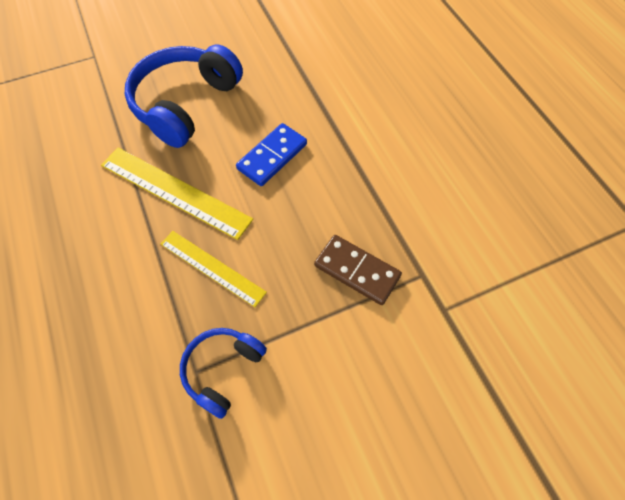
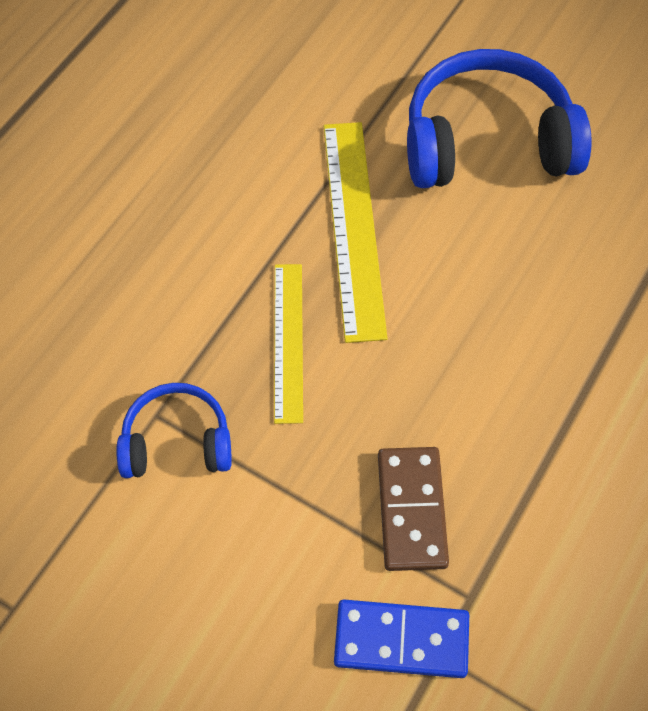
camera: 55 degrees right, 0 degrees up
(272, 156) = (496, 297): blue domino -> blue domino (401, 639)

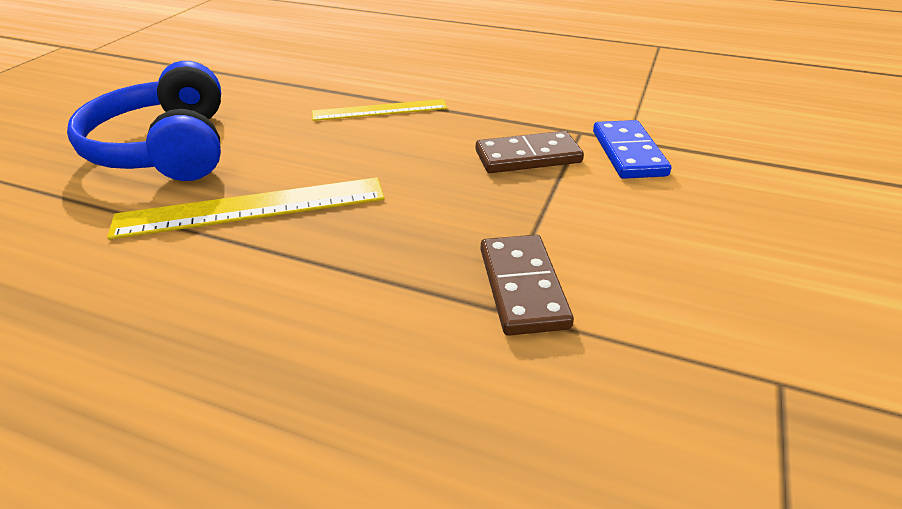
camera: 100 degrees left, 25 degrees down
(177, 442) = (522, 287): blue headphones -> brown domino
(288, 341) = (388, 231): yellow ruler -> yellow ruler (380, 110)

